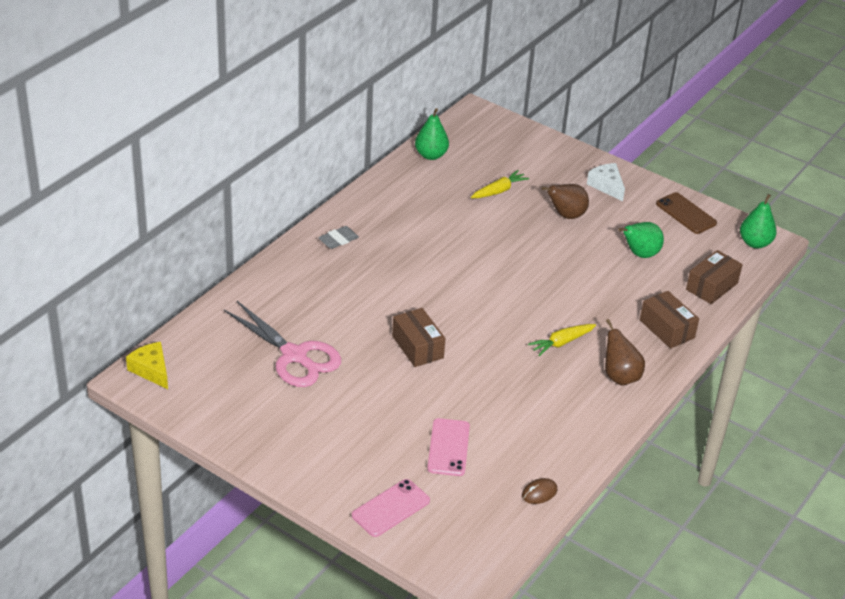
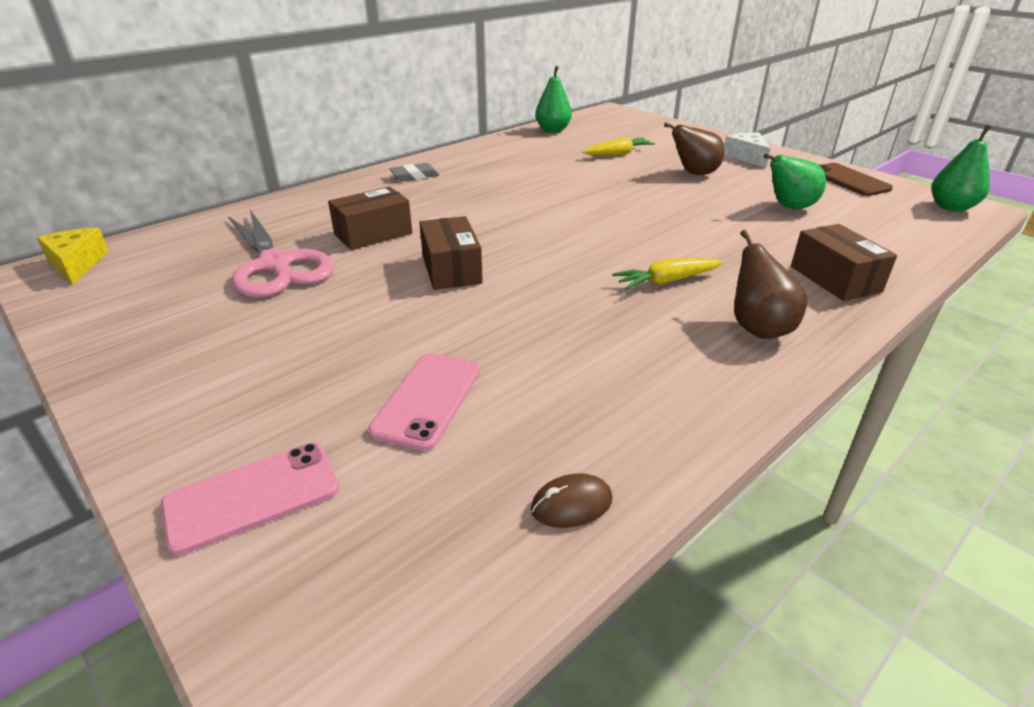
camera: 15 degrees right, 5 degrees down
(711, 286) = (898, 241): brown box -> brown box (373, 234)

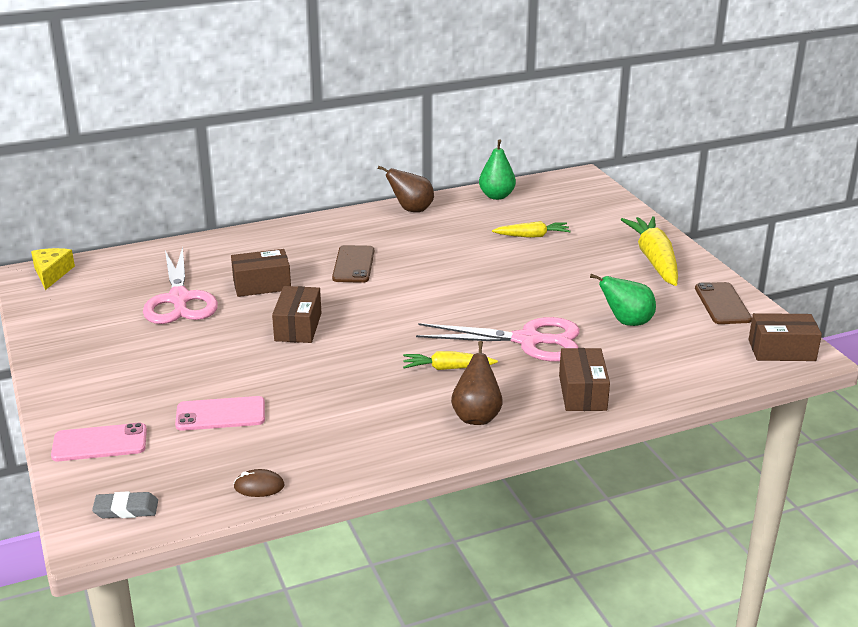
camera: 20 degrees right, 5 degrees down
(414, 176) = (331, 231): grey eraser -> grey eraser (126, 509)
(428, 400) = (220, 414): pink phone -> pink phone turned 45 degrees clockwise
(464, 200) = (353, 264): none -> brown phone
(694, 173) = (580, 271): brown pear -> brown pear (411, 210)
(718, 239) = (528, 340): none -> pink scissors
(747, 157) = (654, 260): white cheese -> yellow carrot
(951, 207) = (781, 350): green pear -> brown box

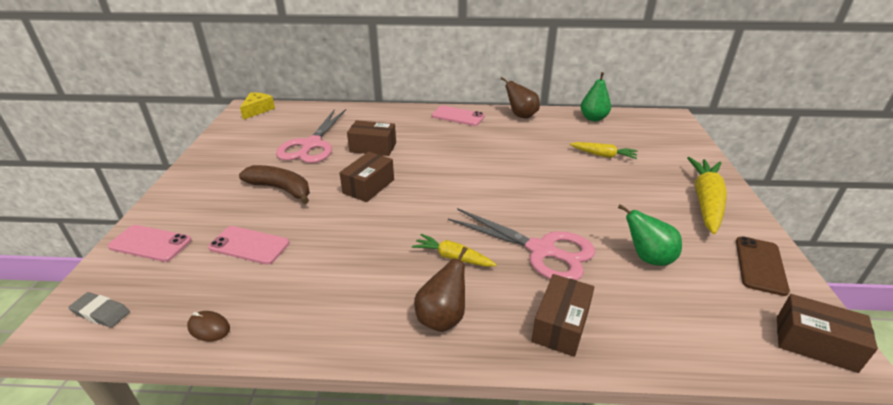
camera: 25 degrees right, 5 degrees up
(195, 354) = (281, 189): none -> brown banana
(335, 226) = (458, 116): none -> pink phone
(353, 264) = (448, 147): brown phone -> none

